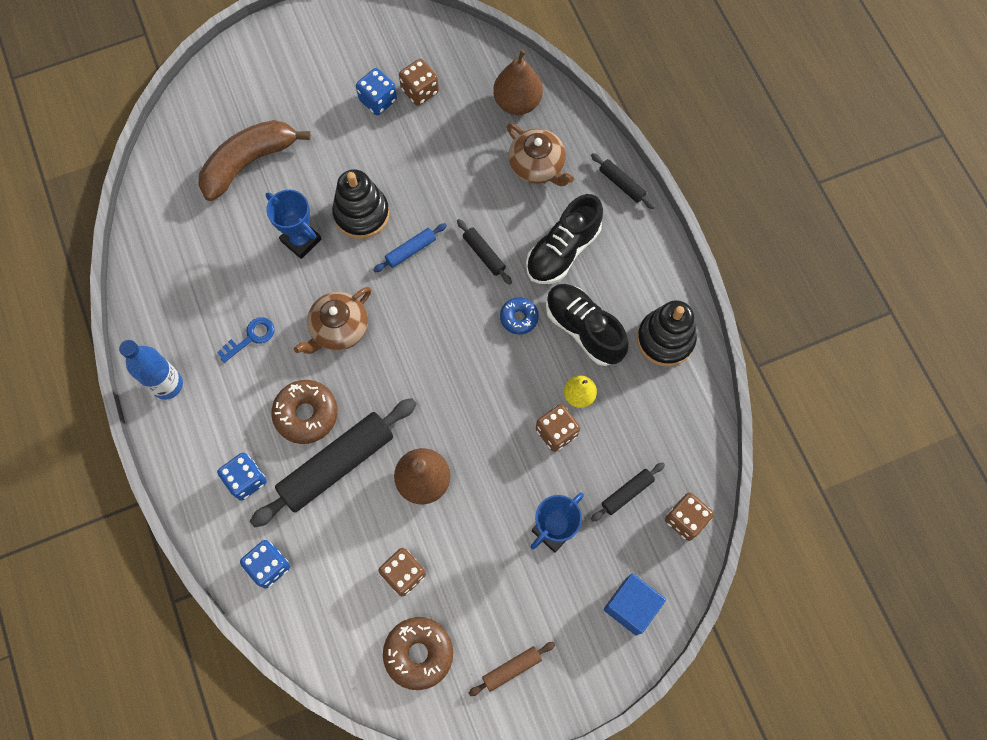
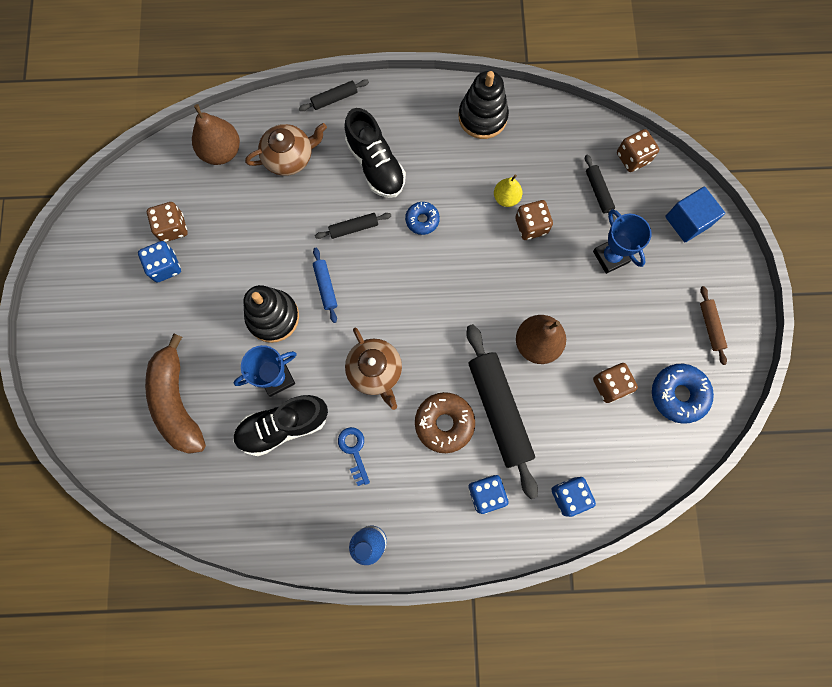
camera: 70 degrees left, 5 degrees up
(418, 653) = (678, 394): brown donut -> blue donut
(584, 329) = (451, 174): black shoe -> black shoe (283, 426)

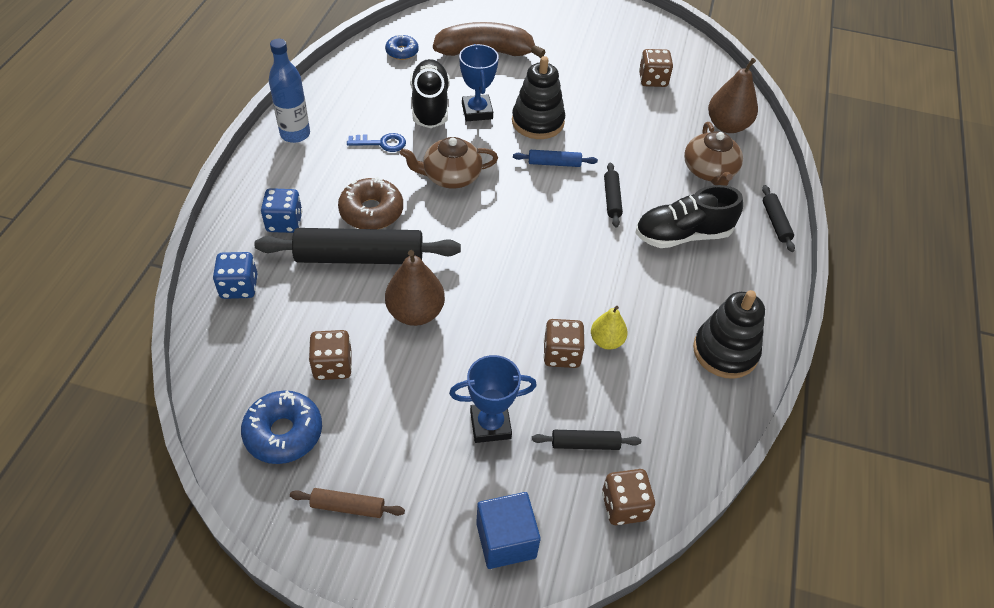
camera: 105 degrees right, 25 degrees down
(165, 267) = (615, 68): blue dice -> none
(422, 220) = (603, 256): blue donut -> blue donut (402, 52)

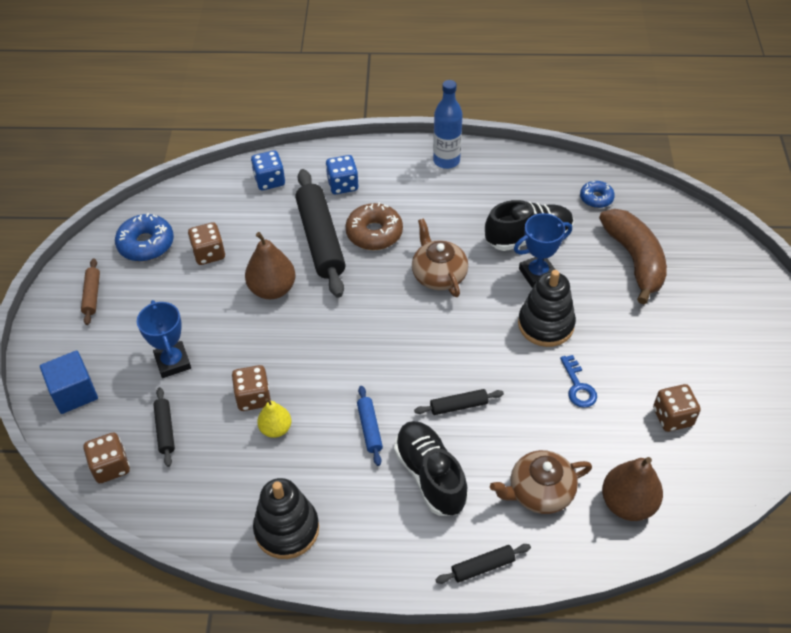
camera: 80 degrees right, 0 degrees up
(381, 143) = (460, 217): blue key -> blue key (578, 386)
(554, 163) = (490, 349): blue rolling pin -> blue rolling pin (369, 428)

